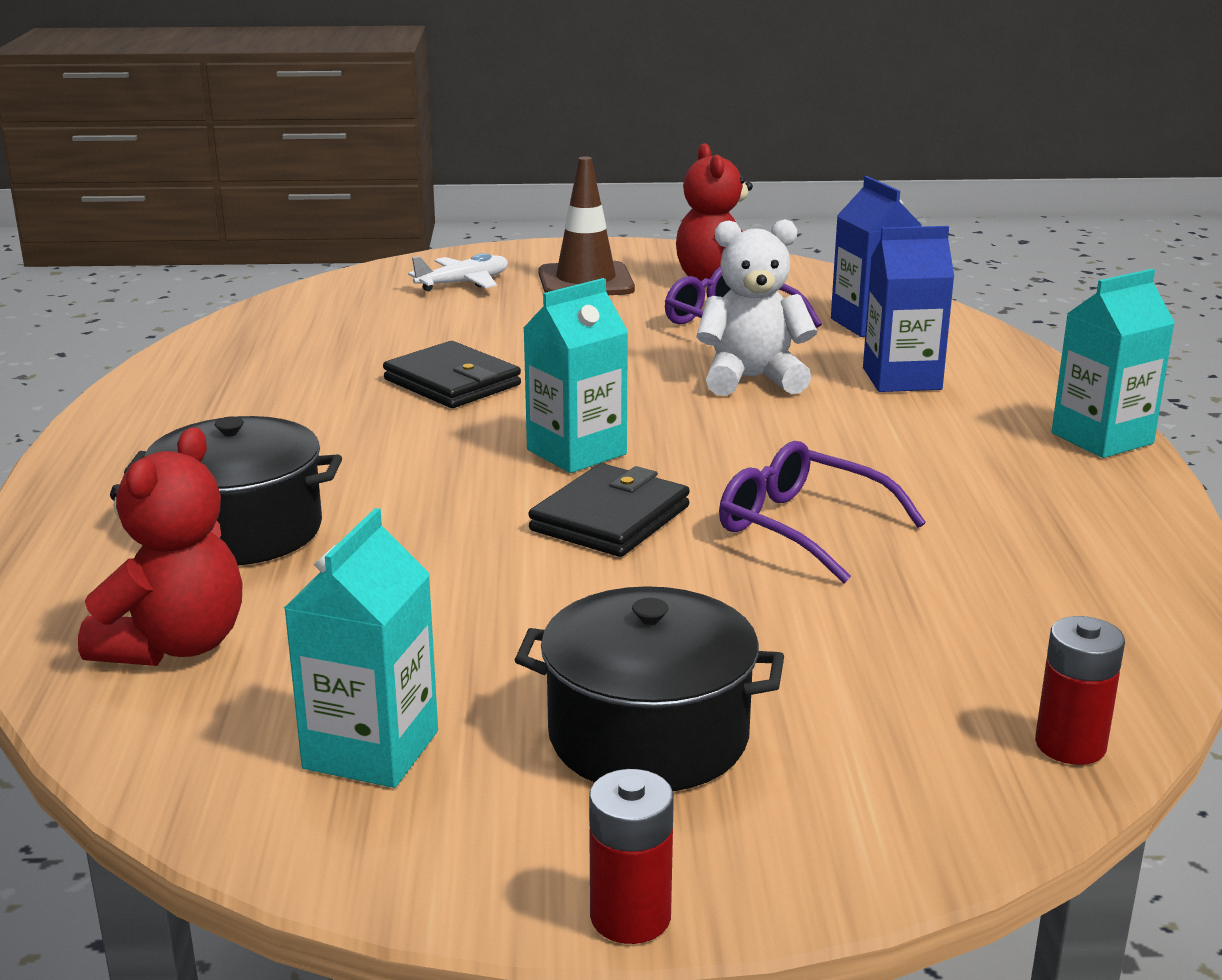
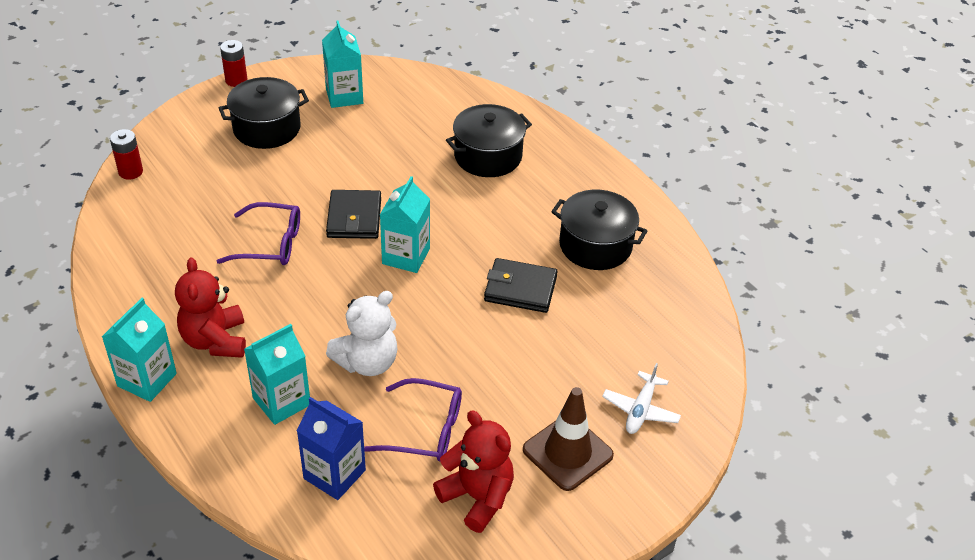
camera: 145 degrees right, 20 degrees up
(175, 645) = (444, 105): red teddy bear -> red teddy bear (215, 340)
(275, 390) = (595, 245): none -> black pot
(901, 379) = (281, 401): blue carton -> turquoise carton

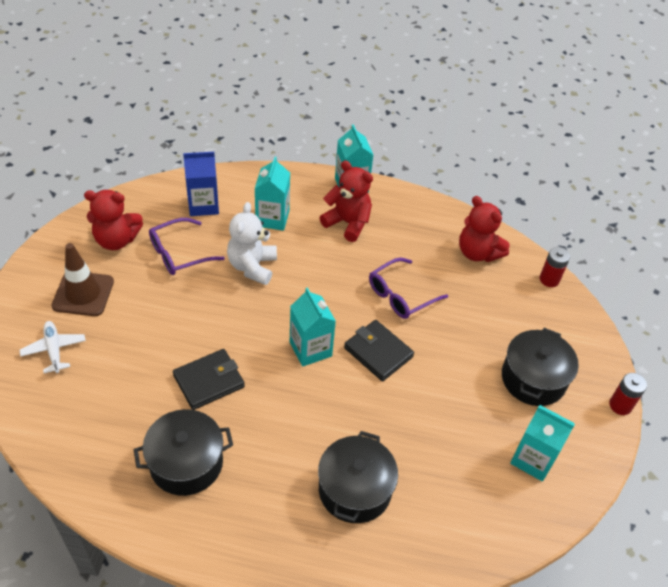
camera: 135 degrees right, 5 degrees up
(147, 230) = (478, 253): none -> red teddy bear

